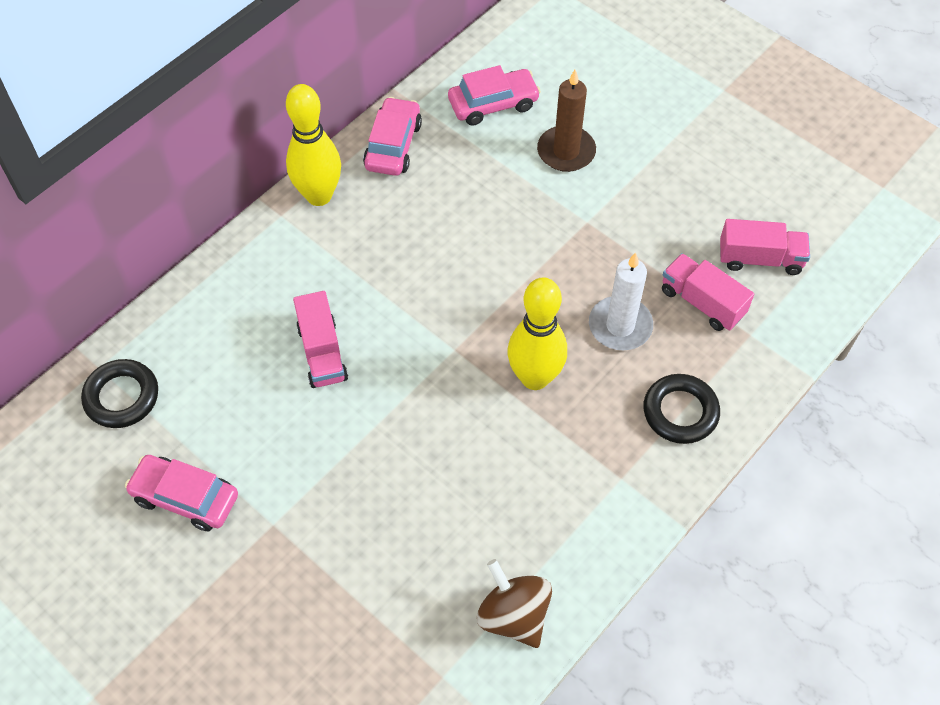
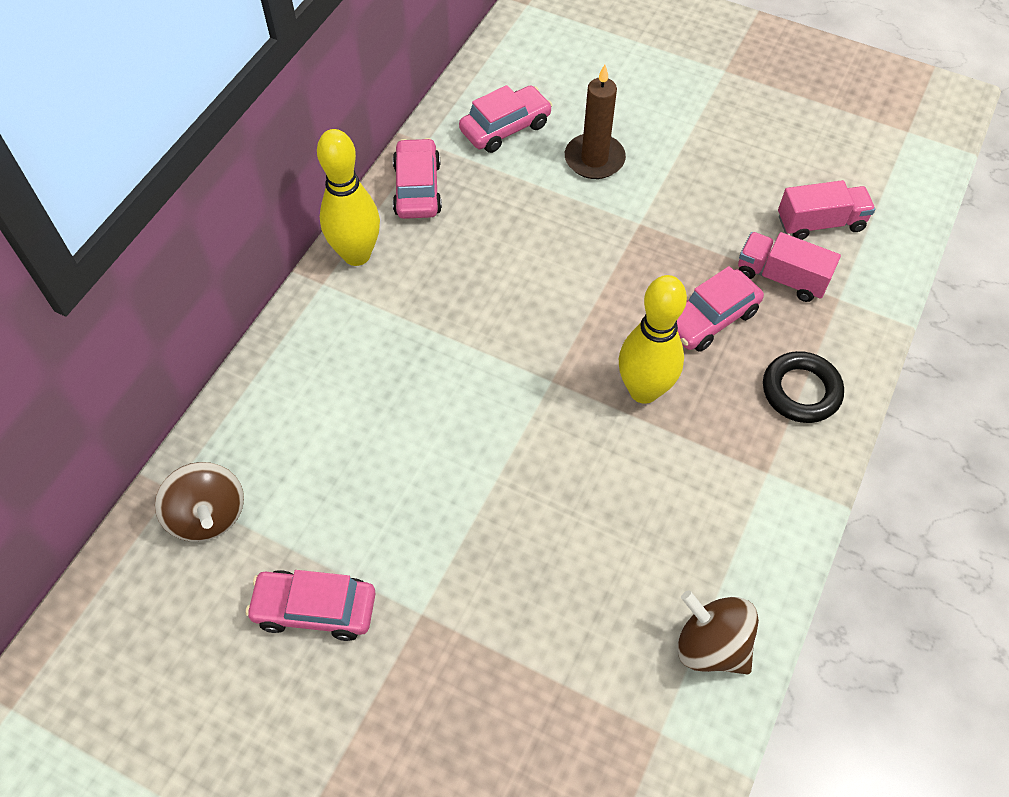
camera: 15 degrees left, 0 degrees up
(122, 397) = (208, 515): black ring -> brown spinning top
(322, 352) = (414, 416): pink truck -> none
(620, 326) = (710, 319): white candle -> pink car

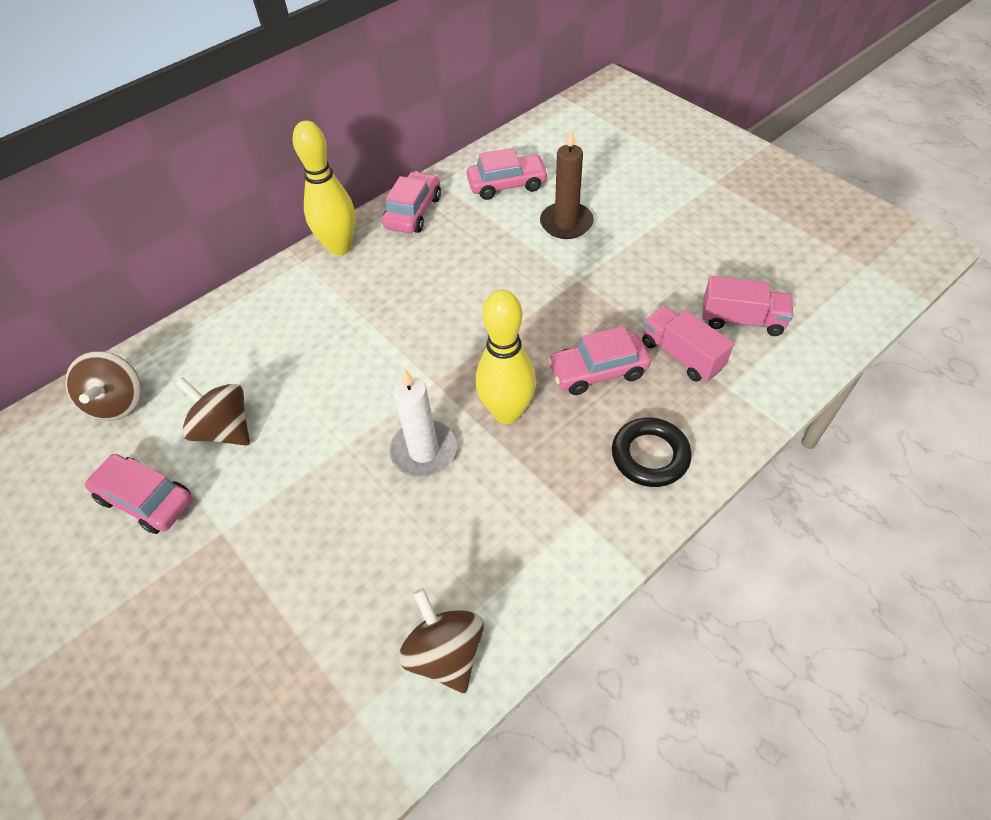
camera: 25 degrees right, 5 degrees down
(355, 504) = (225, 429): none -> brown spinning top
(582, 458) = (424, 451): none -> white candle

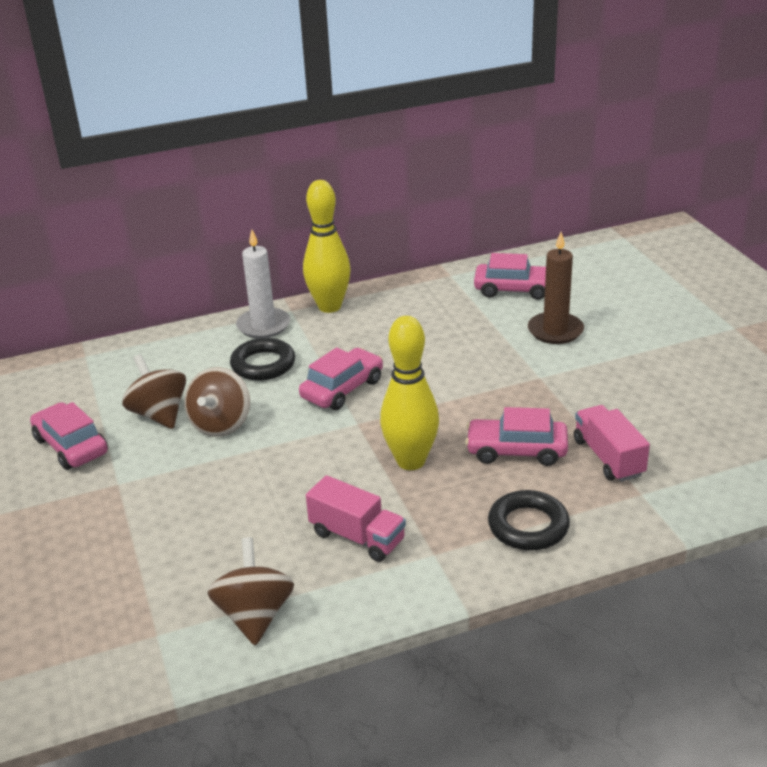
camera: 20 degrees right, 20 degrees down
(118, 403) = (84, 376): brown spinning top -> brown spinning top (221, 424)
(305, 336) = (263, 364): none -> black ring
(413, 212) = (412, 293): pink car -> pink car (342, 389)
(424, 451) = (318, 470): white candle -> white candle (263, 326)
(742, 320) = (690, 444): pink truck -> pink truck (357, 537)

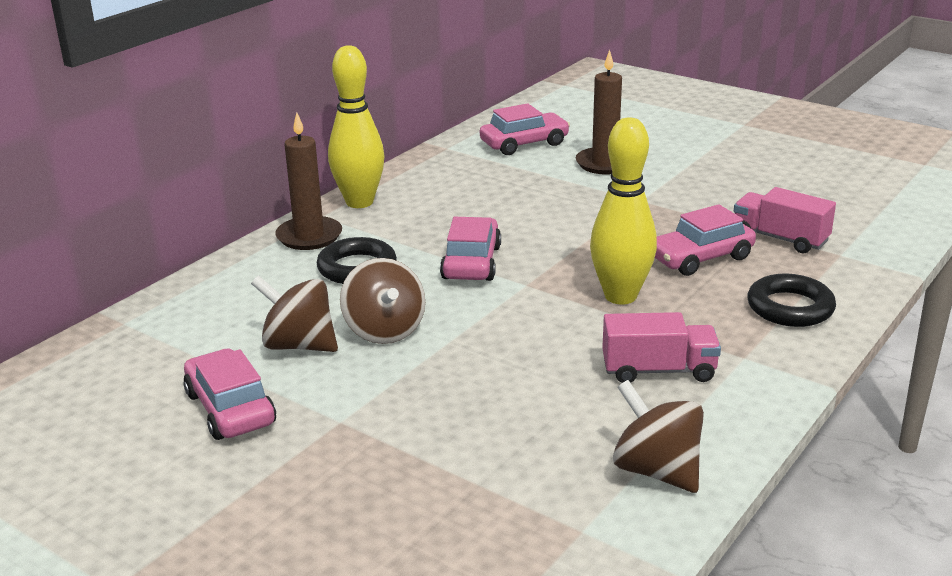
camera: 35 degrees left, 5 degrees down
(71, 446) = (230, 408): pink car -> pink car turned 45 degrees clockwise
(263, 326) = (309, 236): white candle -> brown candle

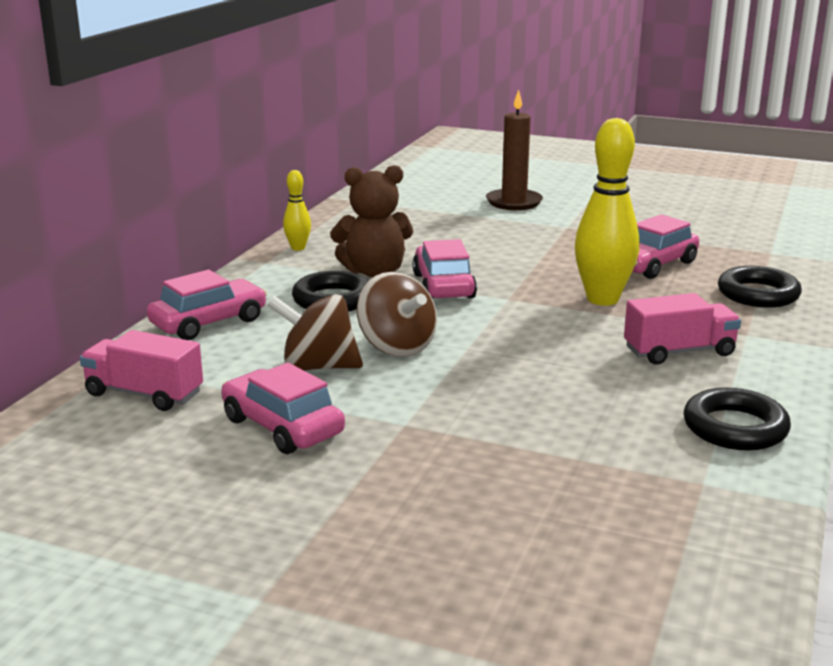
camera: 15 degrees left, 5 degrees down
(309, 236) = (266, 279): brown candle -> none
(359, 202) = (298, 248): yellow bowling pin -> yellow bowling pin, size x0.49
(415, 238) = (374, 271): none -> brown teddy bear
(524, 144) = (427, 192): pink car -> pink car (209, 322)
(656, 470) = (735, 428): brown spinning top -> black ring
(780, 238) = (711, 245): pink truck -> pink truck (144, 394)

